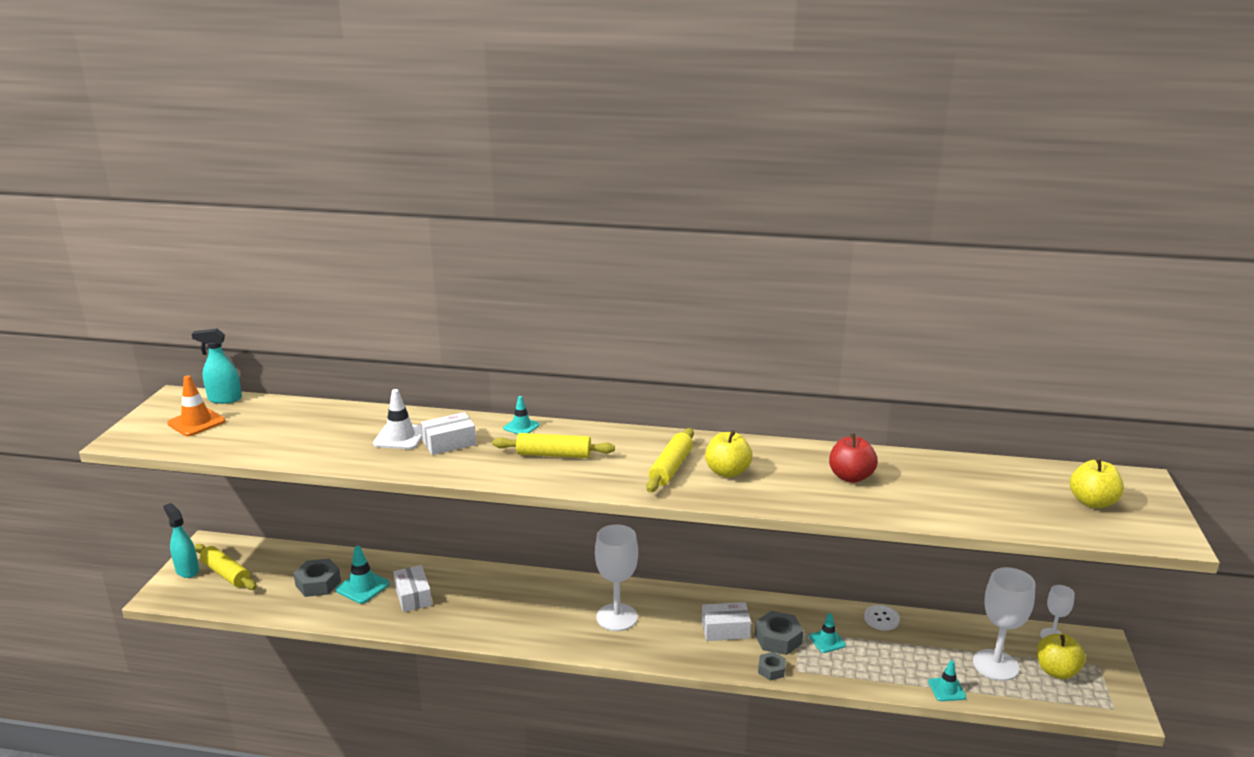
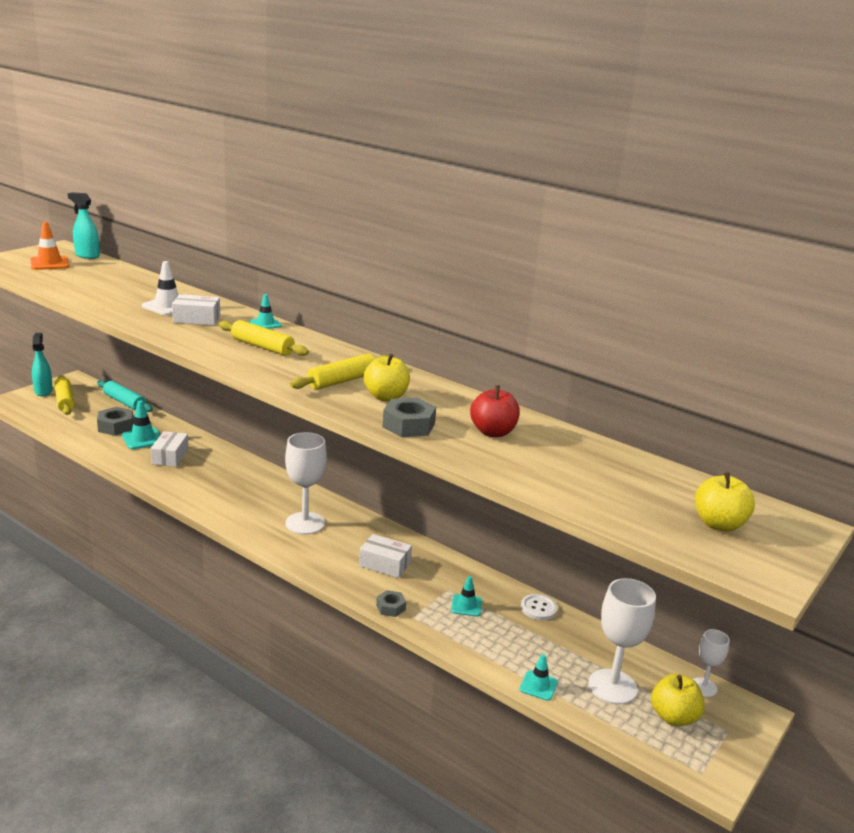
camera: 25 degrees right, 0 degrees up
(296, 551) = (124, 402): none -> turquoise rolling pin
(778, 639) = (423, 588): grey nut -> grey nut (408, 425)

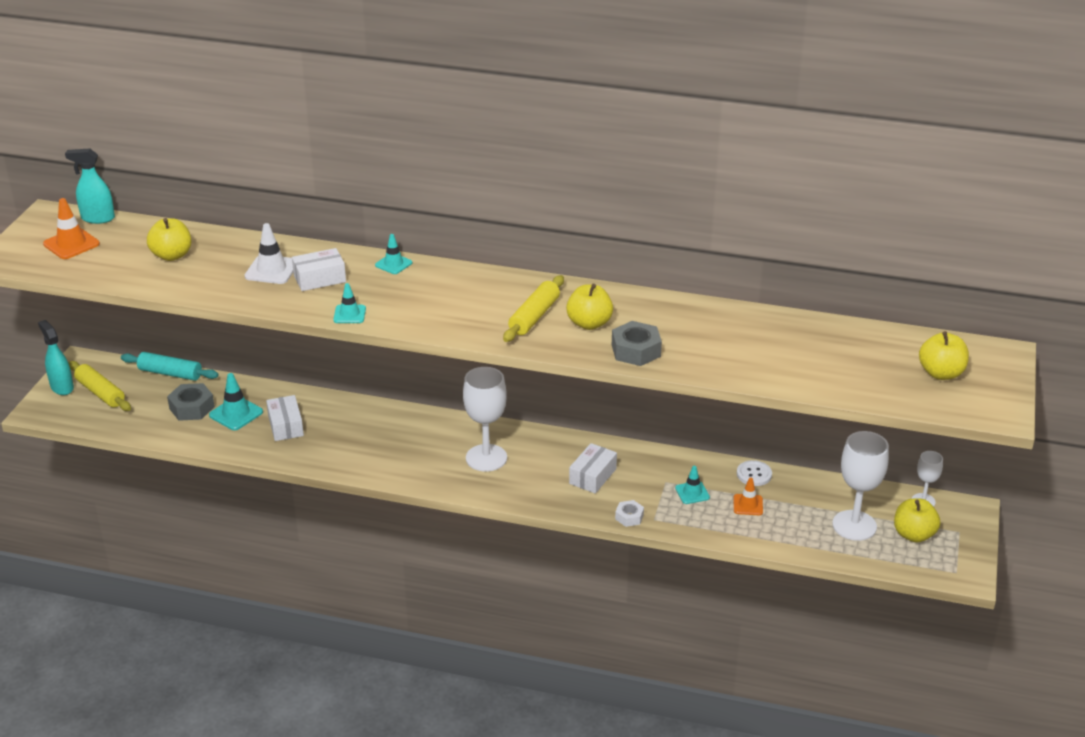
camera: 20 degrees left, 10 degrees up
(108, 283) = (172, 255): none -> yellow apple
(262, 347) = (421, 296): yellow rolling pin -> none
(385, 564) = (592, 476): white box -> white box turned 60 degrees counterclockwise
(390, 607) = (629, 517): grey nut -> white nut
(493, 432) = (710, 335): red apple -> none
(513, 633) = (748, 505): none -> orange traffic cone
(538, 686) = (797, 545): turquoise traffic cone -> turquoise traffic cone (349, 314)

